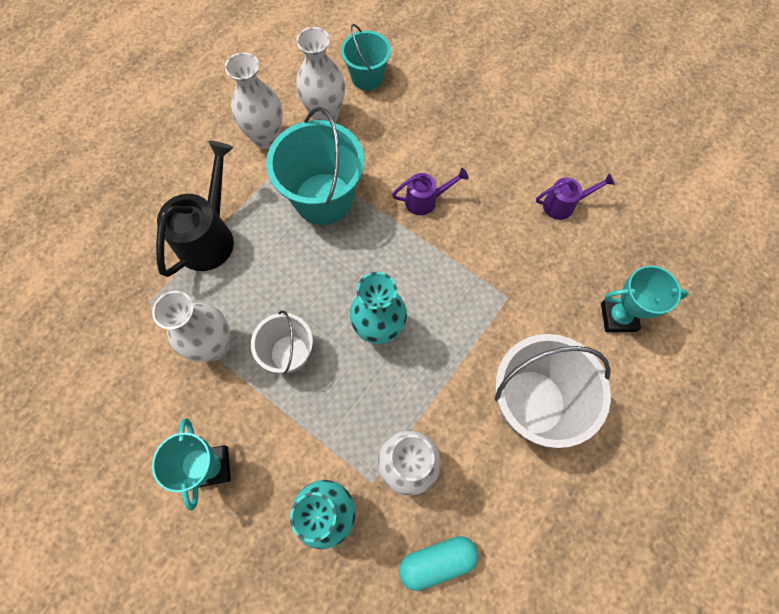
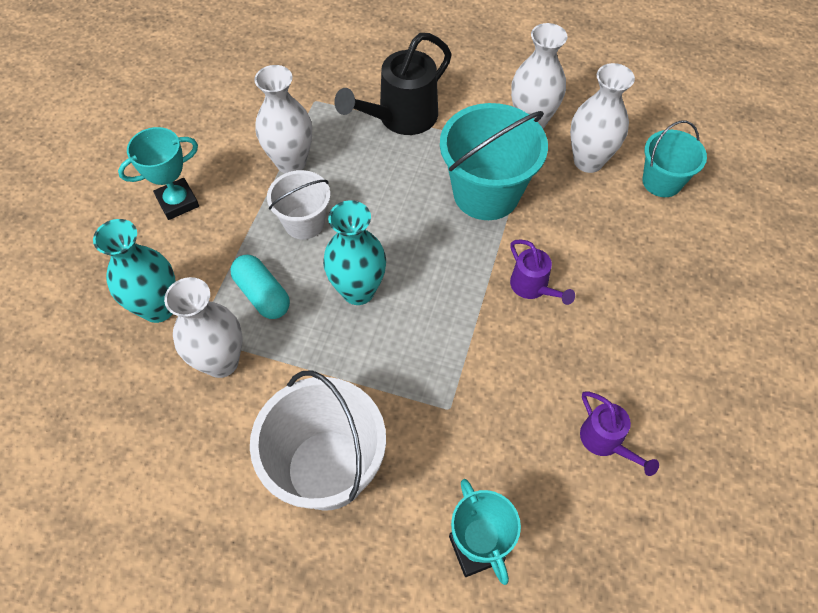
camera: 70 degrees right, 10 degrees down
(210, 235) = (400, 118): black watering can -> black watering can turned 135 degrees clockwise
(437, 561) = (131, 419): turquoise capsule -> turquoise capsule (262, 295)

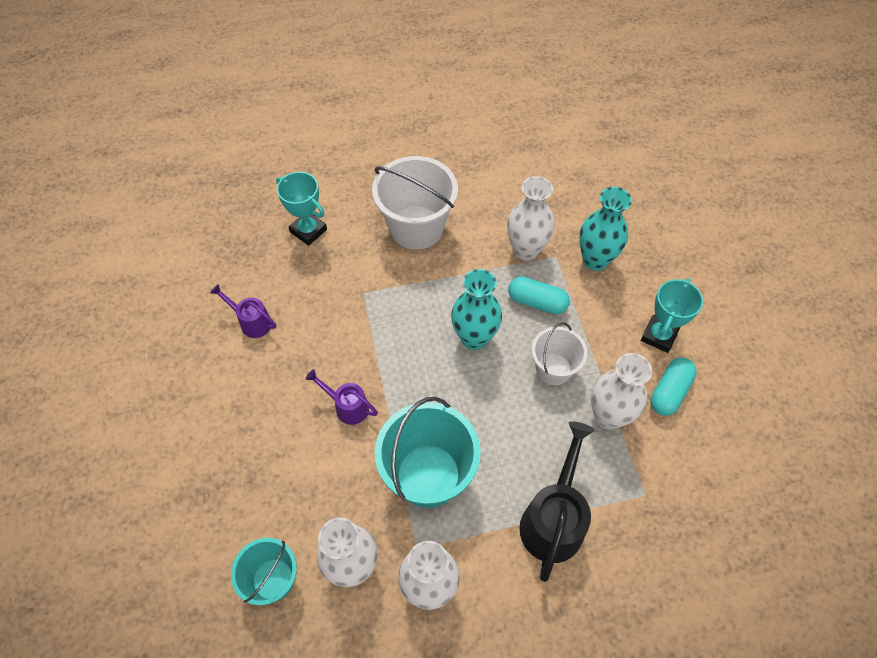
camera: 150 degrees right, 0 degrees up
(219, 155) = (669, 392): none -> turquoise capsule

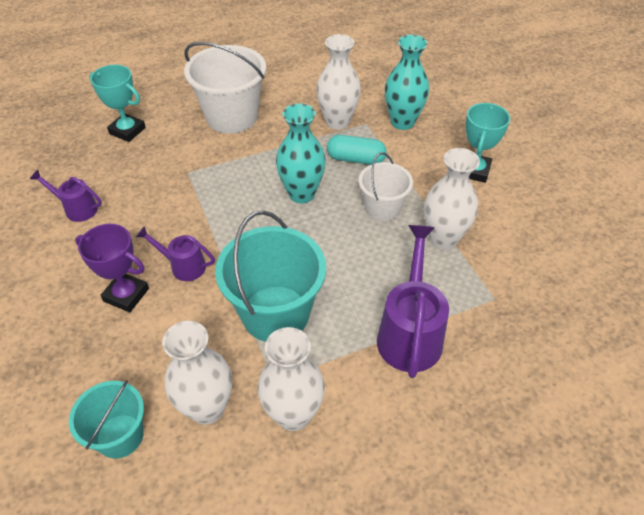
camera: 10 degrees left, 10 degrees down
(291, 430) = (126, 295): none -> purple trophy
(554, 518) = (410, 332): black watering can -> purple watering can
(669, 392) = (495, 212): turquoise capsule -> none

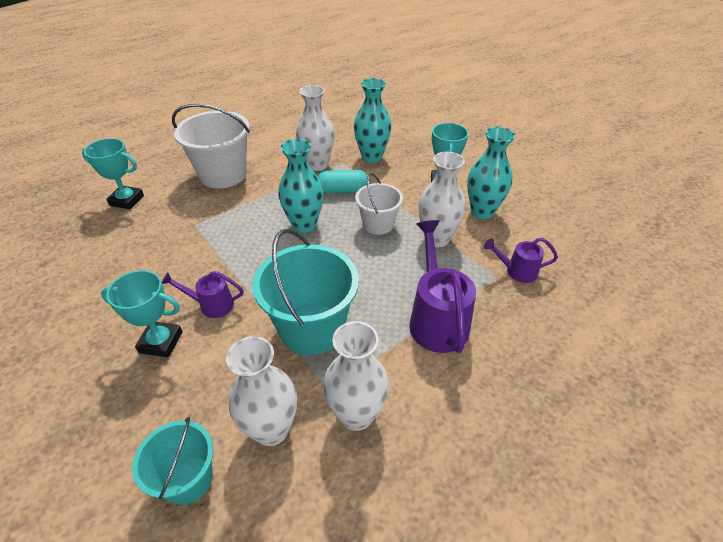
camera: 15 degrees left, 5 degrees down
(76, 208) = (91, 274): purple watering can -> purple watering can (516, 271)
(126, 295) = (161, 342): purple trophy -> turquoise trophy
(508, 215) = (482, 211): none -> turquoise vase

